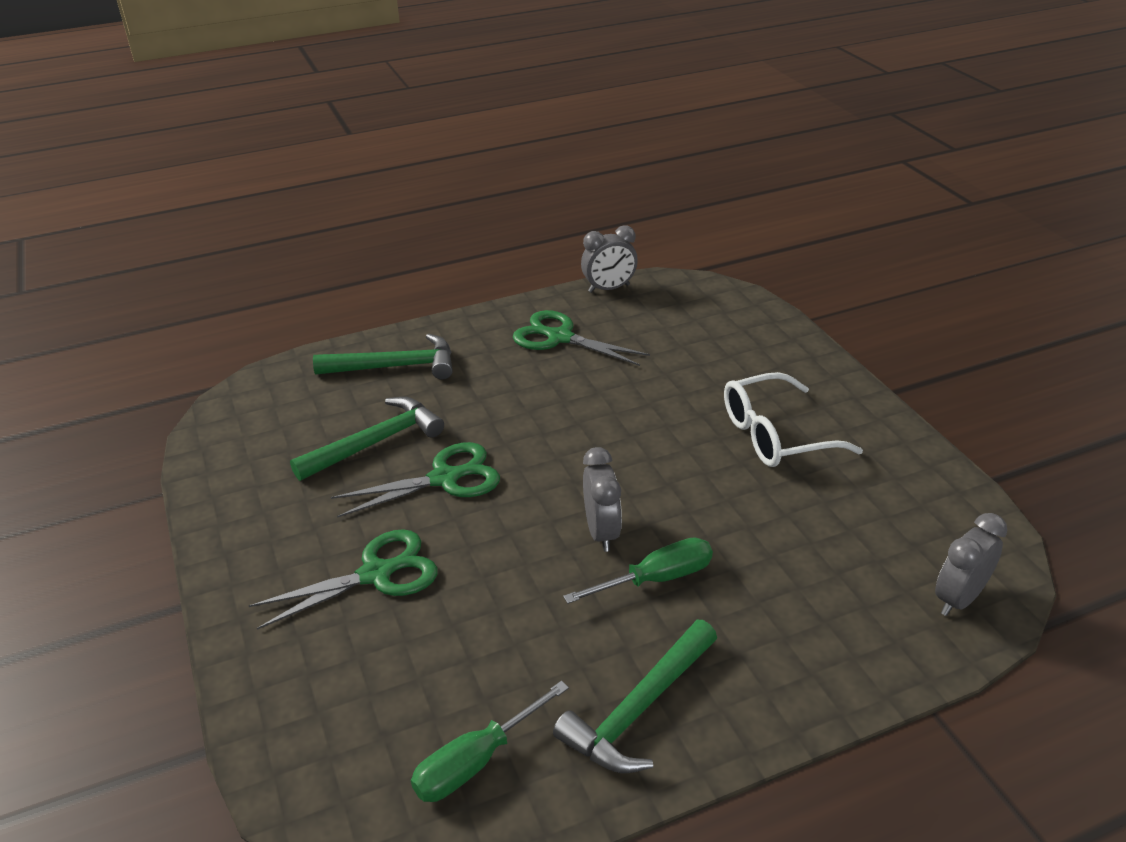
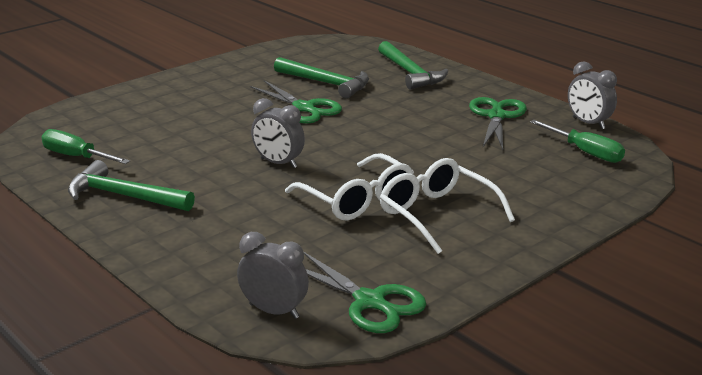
camera: 70 degrees right, 10 degrees down
(377, 574) = (208, 107): green scissors -> green scissors (370, 302)
(601, 532) = (278, 163): grey clock -> grey clock turned 60 degrees clockwise
(656, 579) = (241, 187): green screwdriver -> green screwdriver (585, 152)
(724, 485) = (357, 200): none -> white glasses

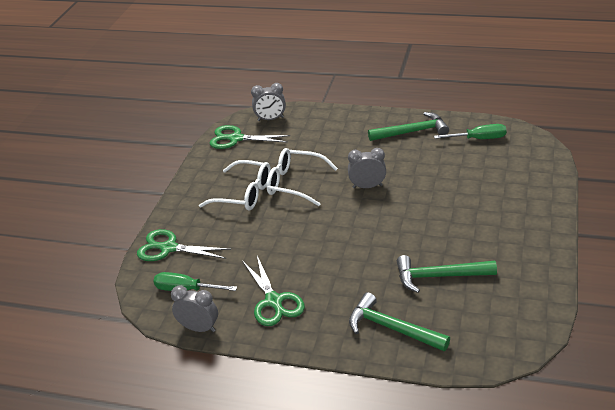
camera: 150 degrees right, 10 degrees up
(304, 108) = (416, 239): green scissors -> green scissors (168, 248)

